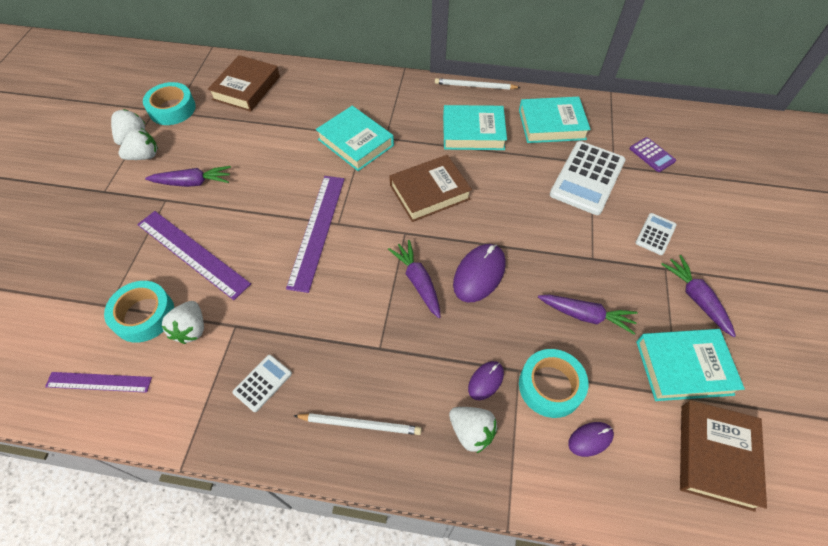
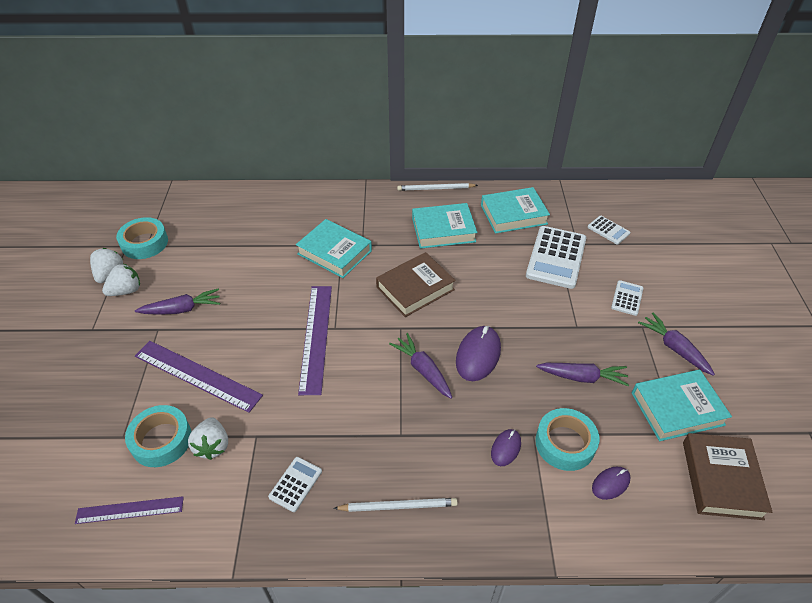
camera: 10 degrees left, 10 degrees down
(246, 88) = (215, 215): brown book -> none
(471, 432) = (503, 495): white strawberry -> none
(652, 155) = (608, 230): purple calculator -> white calculator

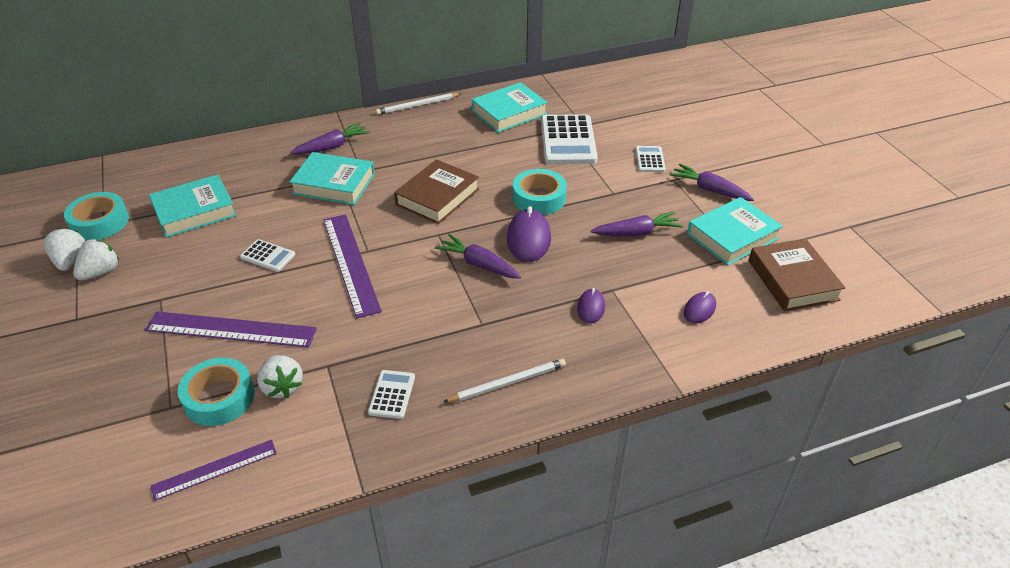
camera: 20 degrees left, 5 degrees down
(182, 309) = (180, 274): purple carrot -> purple carrot (332, 146)
(443, 230) = (443, 140): turquoise book -> turquoise book (194, 211)
(565, 443) = (644, 289): turquoise tape -> turquoise tape (539, 198)
(608, 230) = (608, 108): white calculator -> white calculator (268, 256)

